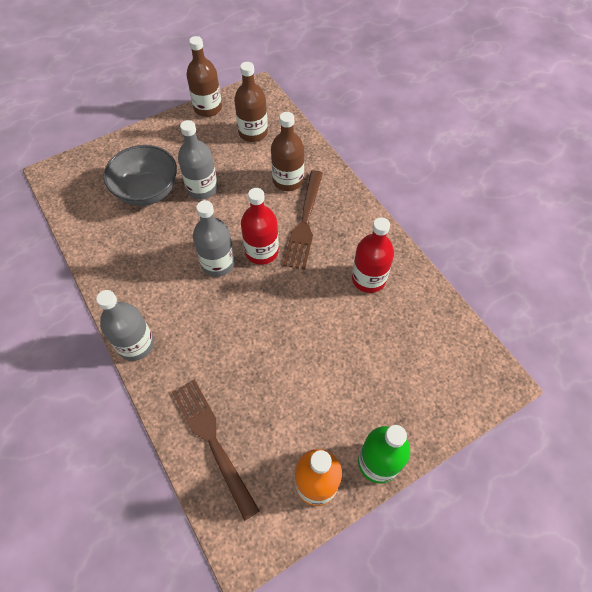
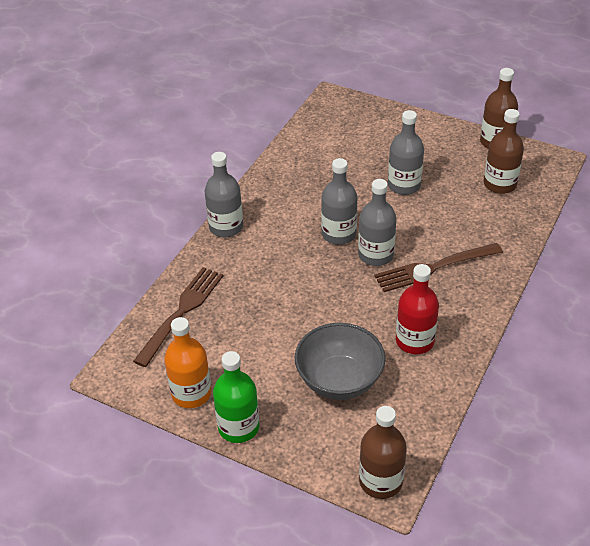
camera: 60 degrees right, 15 degrees down
(147, 191) = (368, 156): grey bowl -> grey bowl (339, 380)
(261, 251) = (376, 255): red bottle -> grey bottle
(288, 180) = (469, 234): brown bottle -> brown bottle (380, 481)

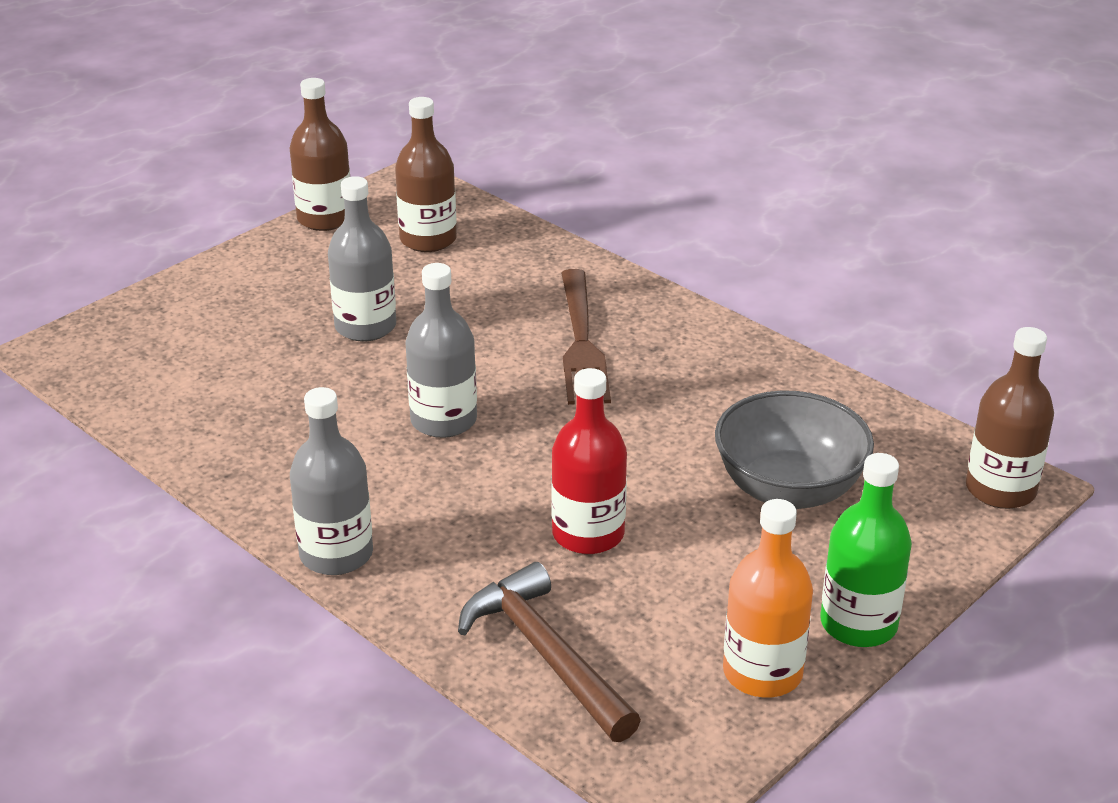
camera: 75 degrees left, 10 degrees down
(181, 312) = (546, 654): brown fork -> brown hammer
(376, 255) = (519, 392): grey bottle -> none
(414, 341) = (731, 396): red bottle -> red bottle (588, 534)

